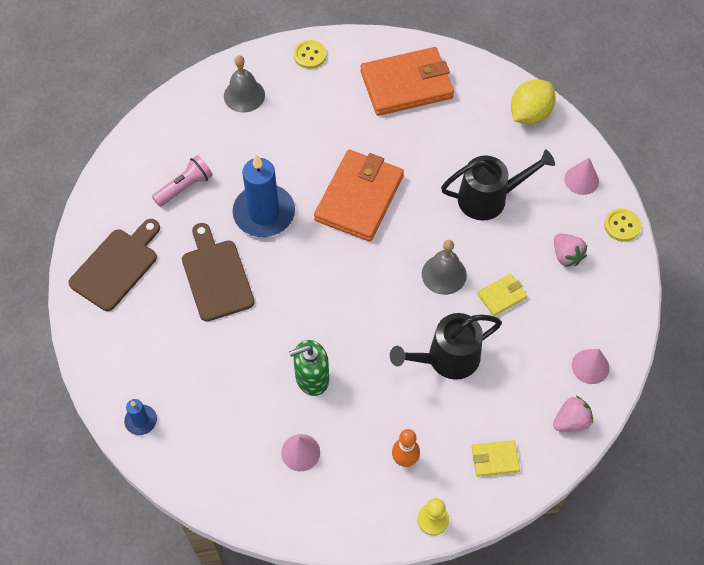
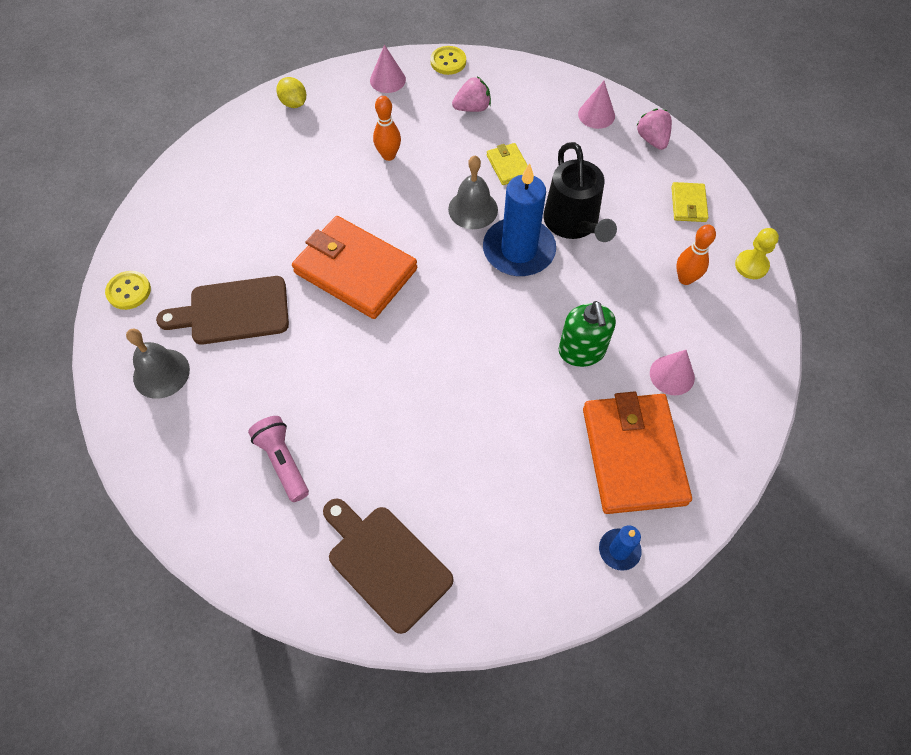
camera: 80 degrees left, 0 degrees up
(216, 276) = (427, 438): brown cutting board -> brown cutting board (233, 311)
(264, 213) = (349, 372): blue candle -> blue candle (518, 250)
(406, 85) = (214, 201): orange wallet -> orange wallet (633, 455)
(488, 198) = (388, 155): black watering can -> orange bowling pin
(529, 114) = (294, 103): yellow lemon -> yellow lemon, size x0.62

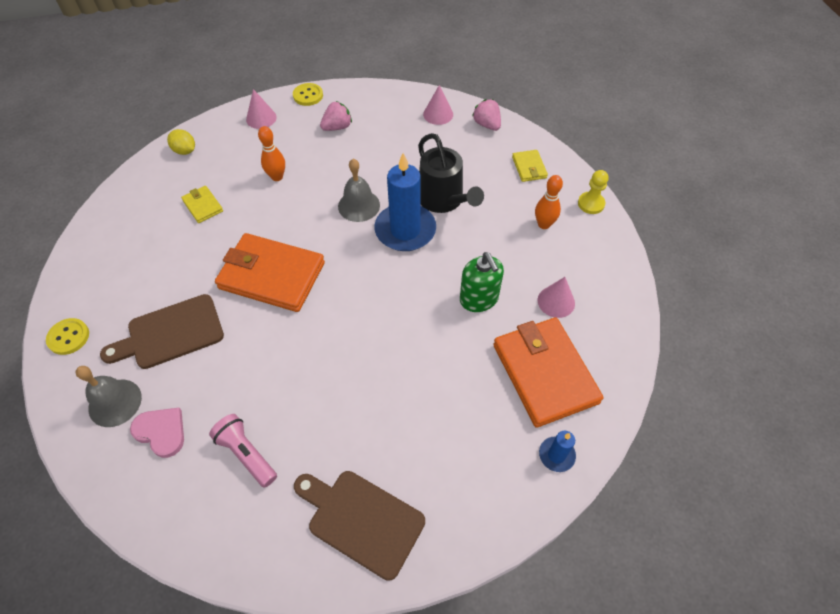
camera: 15 degrees left, 5 degrees down
(201, 416) = (161, 432): none -> pink heart
(508, 166) = (378, 166): yellow wallet -> yellow wallet (203, 206)

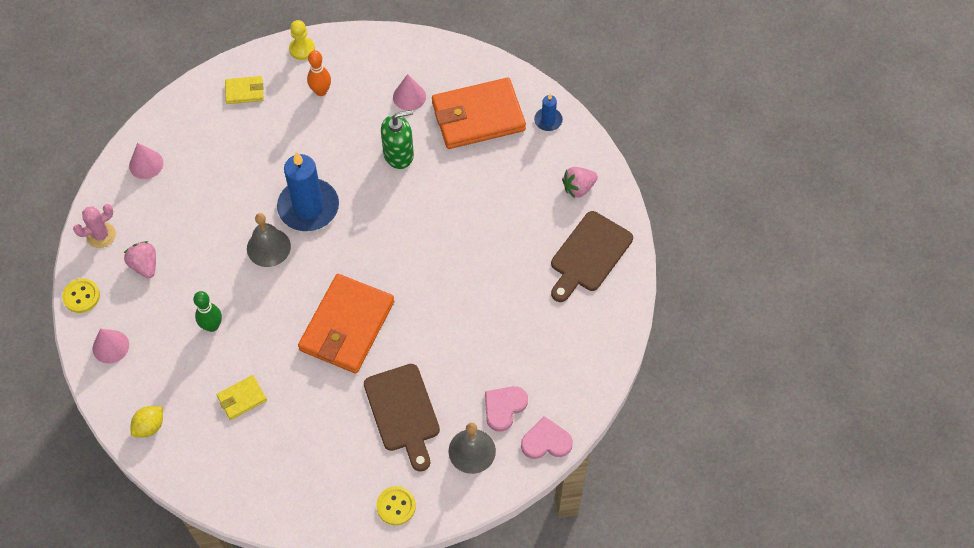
camera: 85 degrees left, 5 degrees up
(111, 482) = (546, 441): none -> pink heart
(246, 454) = (529, 338): pink flashlight -> none
(277, 177) = (212, 326): orange bowling pin -> green bowling pin
(365, 98) = (101, 235): none -> pink cactus
(443, 200) = (275, 171): black watering can -> none
(487, 125) = (173, 120): pink strawberry -> pink strawberry (578, 188)

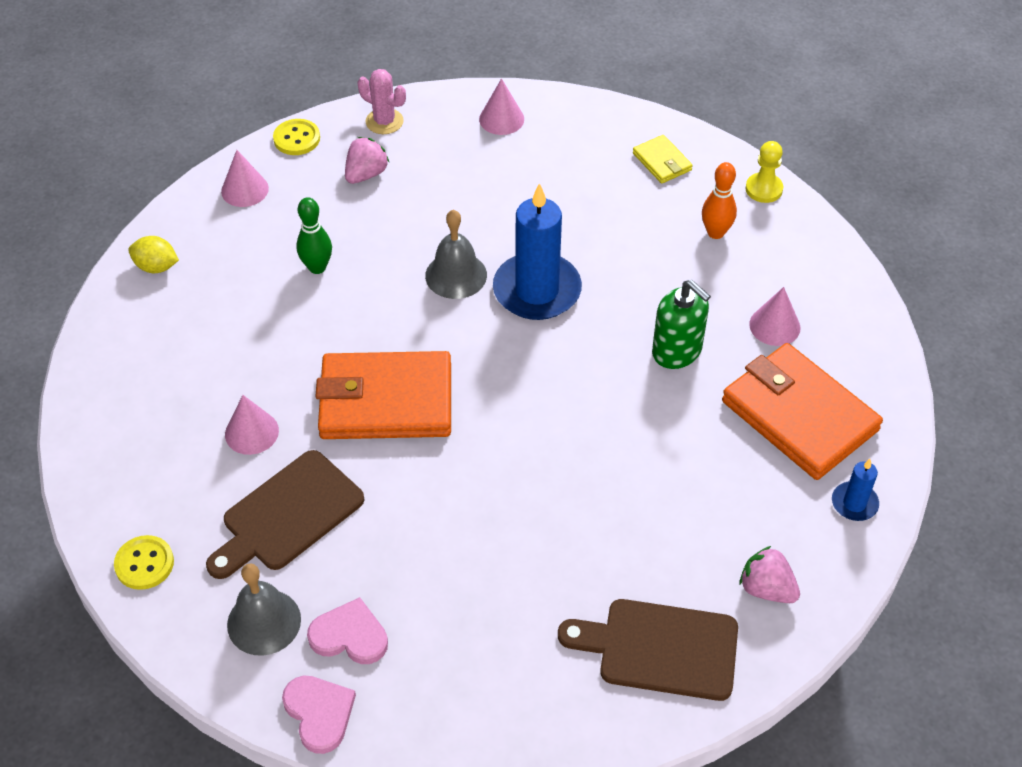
camera: 65 degrees right, 10 degrees down
(242, 398) = (231, 336): yellow wallet -> none
(328, 412) = (251, 432): none -> pink cone

